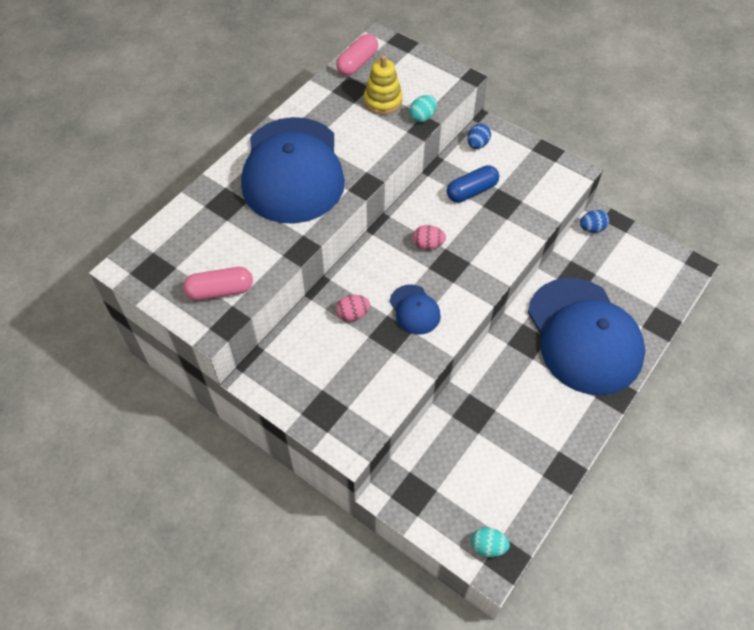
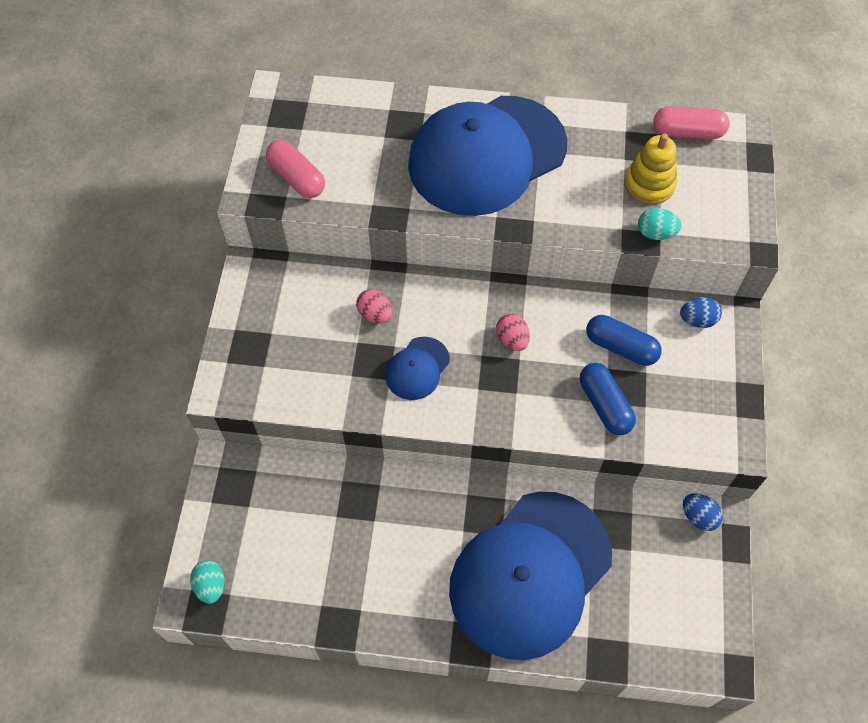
camera: 60 degrees right, 5 degrees up
(508, 220) = (604, 405): none -> blue capsule

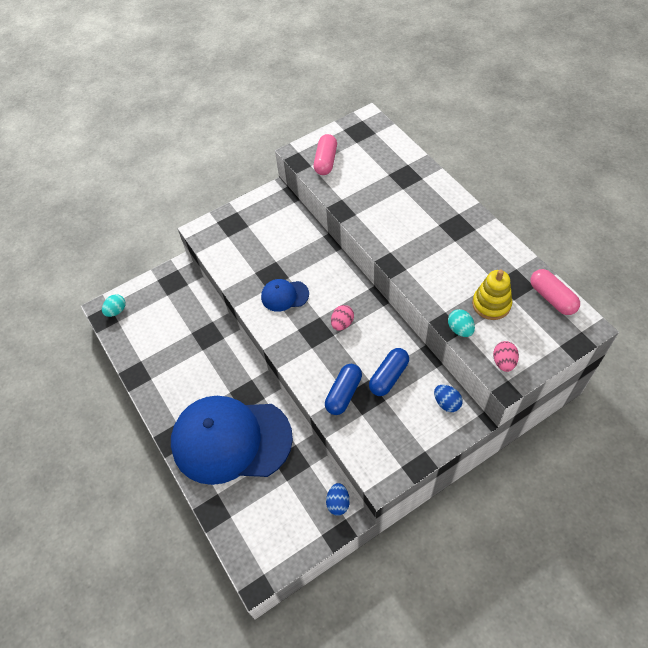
camera: 55 degrees right, 5 degrees down
(375, 314) = (298, 257): pink egg -> pink egg (503, 362)
(486, 155) = (425, 221): blue cap -> none
(621, 347) = (388, 376): blue capsule -> blue capsule turned 45 degrees clockwise

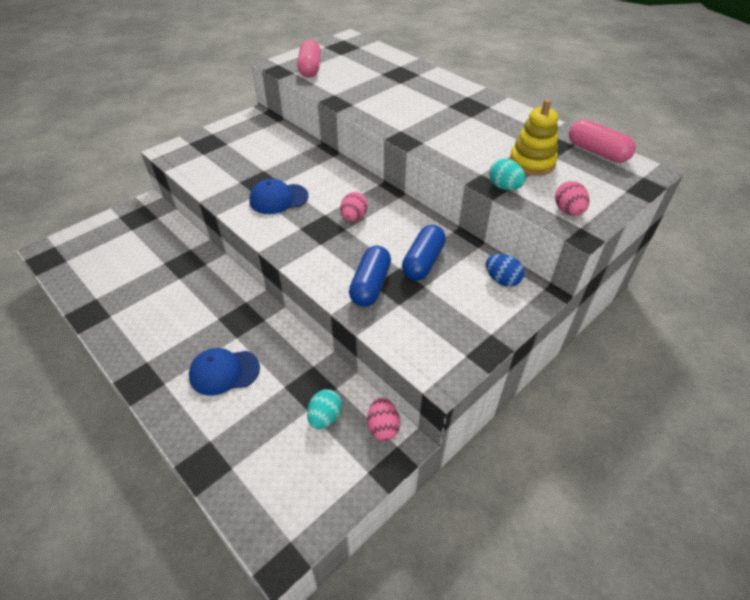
camera: 15 degrees left, 10 degrees down
(116, 311) = (64, 251): turquoise egg -> turquoise egg (325, 417)
(231, 440) = (224, 372): blue cap -> blue cap, size x0.42
(338, 503) = (383, 427): blue egg -> pink egg

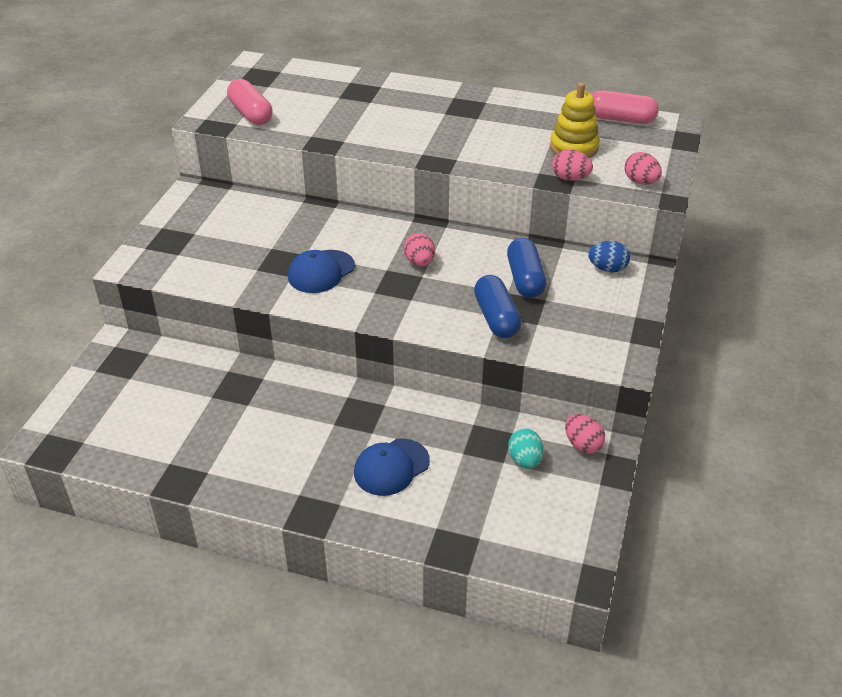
camera: 30 degrees left, 5 degrees down
(504, 187) = (570, 178): turquoise egg -> pink egg

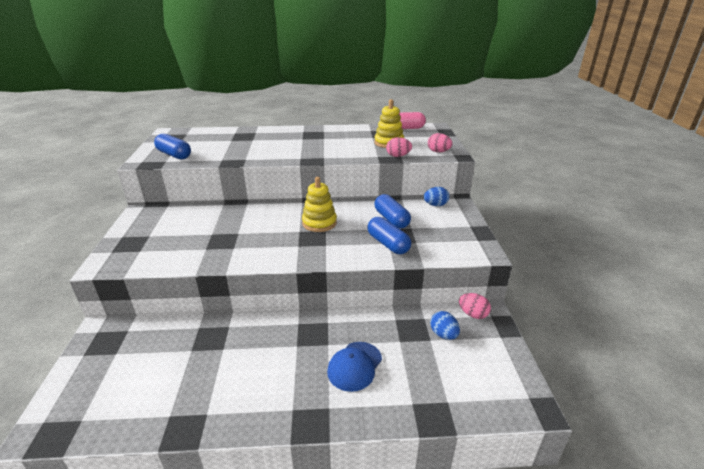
camera: 20 degrees left, 10 degrees down
(251, 114) = (174, 155): pink capsule -> blue capsule
(321, 272) = (254, 241): blue cap -> none
(419, 262) = (319, 223): pink egg -> yellow stacking toy
(525, 460) = (443, 334): turquoise egg -> blue egg

